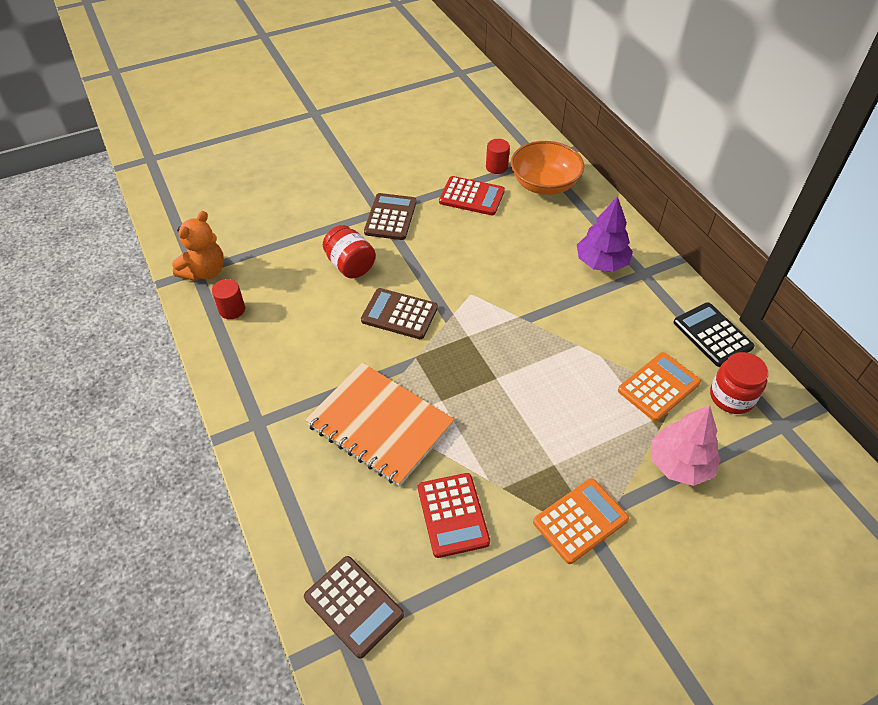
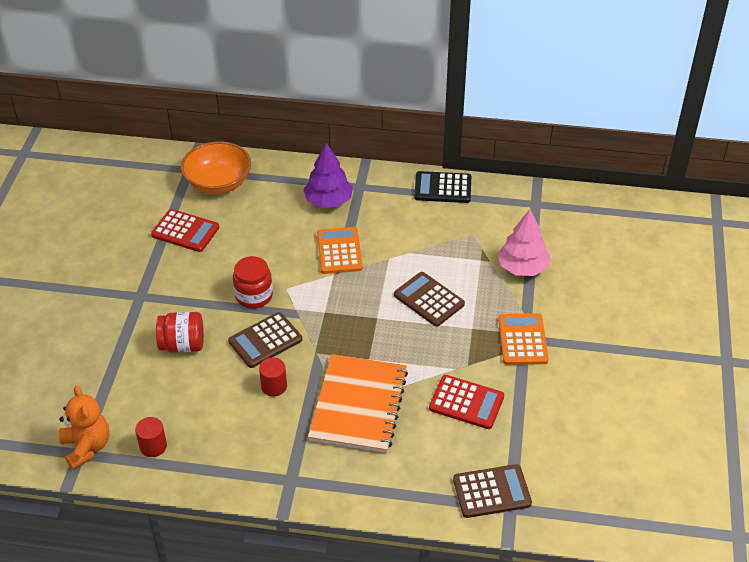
camera: 55 degrees left, 5 degrees down
(379, 425) = (359, 405): orange notebook -> orange notebook turned 60 degrees counterclockwise
(390, 217) = (154, 292): brown calculator -> brown calculator (429, 300)
(471, 197) = (185, 231): red calculator -> red calculator turned 60 degrees clockwise
(496, 167) = (168, 198): red cylinder -> red cylinder (274, 386)
(658, 387) = (459, 240): orange calculator -> orange calculator (339, 251)
(731, 397) = (496, 212): red jar -> red jar (254, 296)

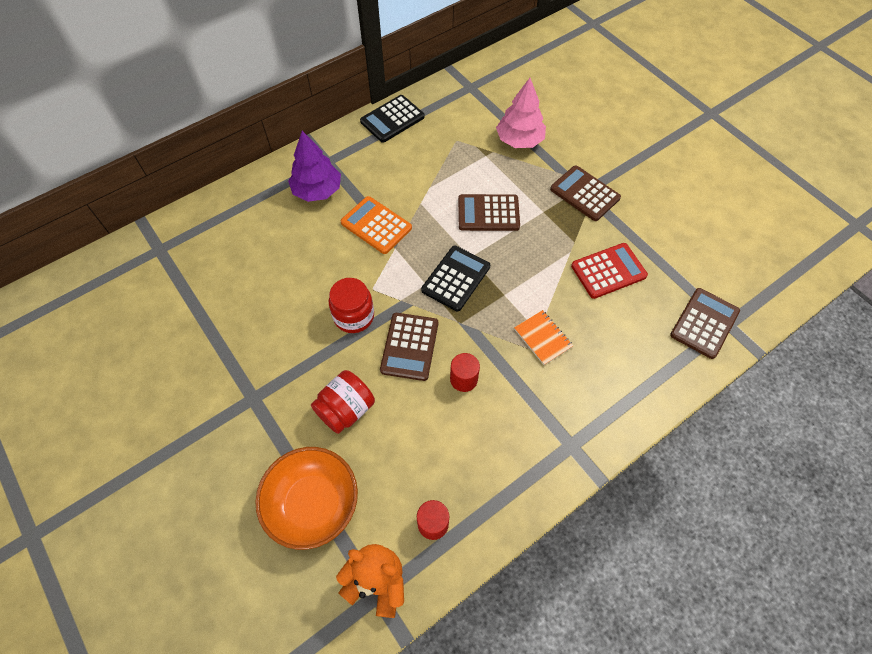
camera: 45 degrees left, 15 degrees up
(185, 231) = (224, 307): red calculator -> none
(218, 183) = (202, 242): orange bowl -> orange bowl (313, 504)
(349, 324) = (456, 278): none -> black calculator
(359, 405) = (543, 338): orange notebook -> orange notebook, size x0.45
(522, 340) = (584, 193): orange calculator -> brown calculator

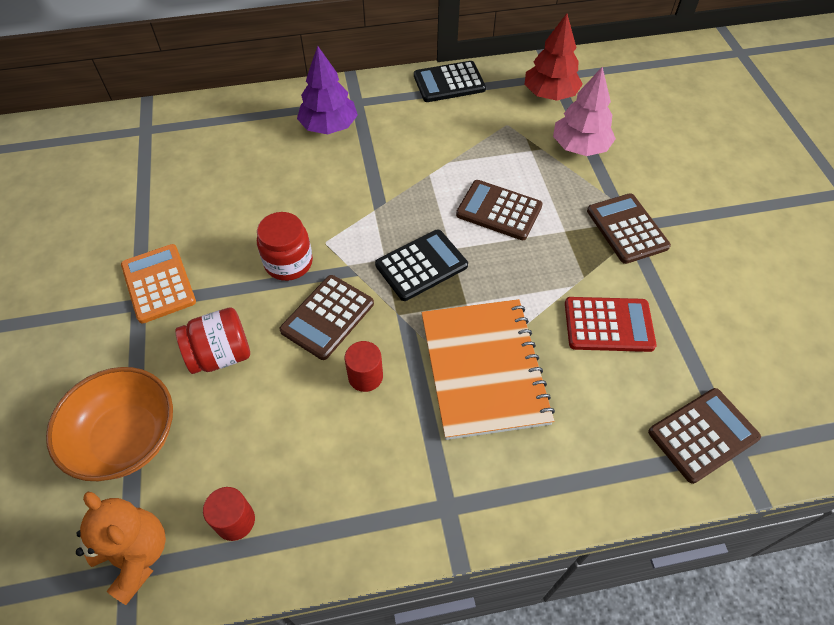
camera: 25 degrees right, 5 degrees down
(376, 225) = (368, 180): orange calculator -> orange calculator (158, 283)
(475, 104) = (550, 94): none -> red tree
(543, 338) = (484, 369): orange notebook -> orange notebook, size x2.21

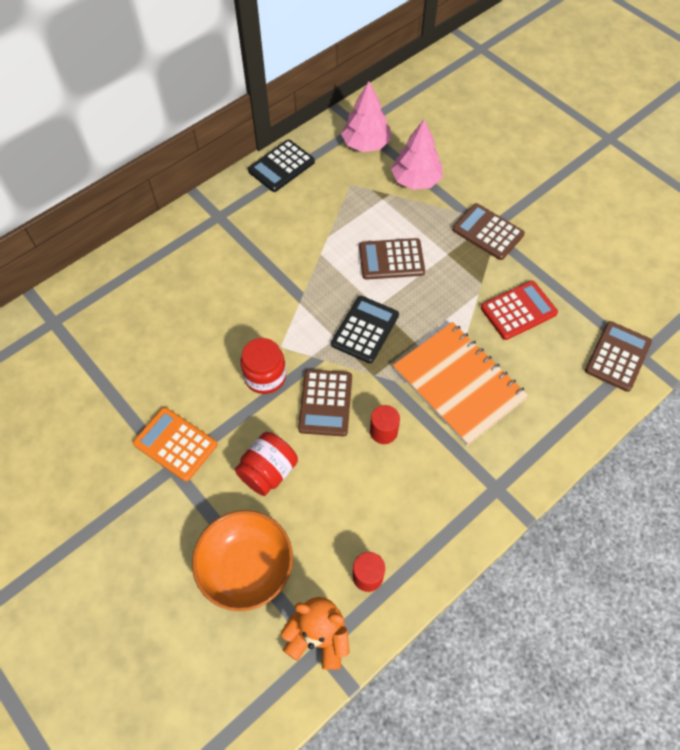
camera: 30 degrees left, 5 degrees up
(329, 126) = (212, 248): purple tree -> none
(550, 94) = (366, 144): red tree -> pink tree

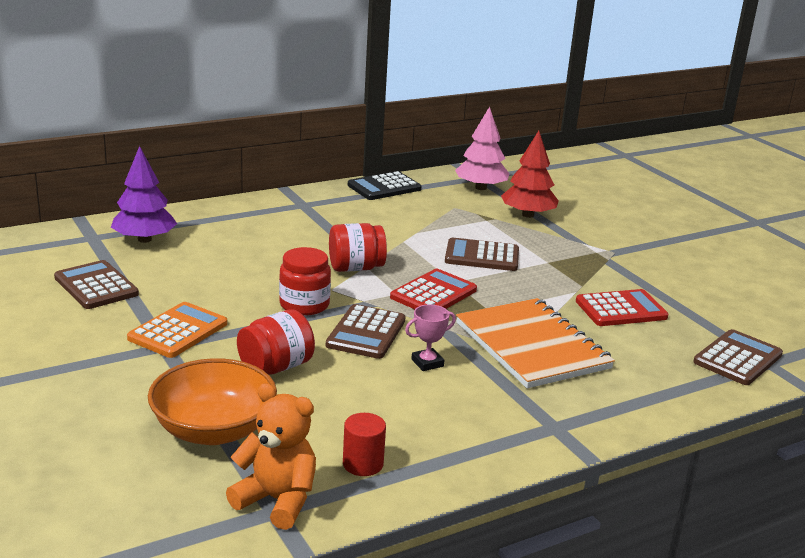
camera: 10 degrees right, 35 degrees down
(100, 313) = (144, 239): none -> purple tree
(175, 444) = (178, 331): orange calculator -> orange calculator turned 75 degrees clockwise
(292, 308) = (356, 268): none -> red jar
(365, 330) = (433, 294): black calculator -> red calculator
(383, 431) = (427, 363): red cylinder -> pink trophy
(416, 180) = (528, 215): pink tree -> red tree
(487, 232) = (599, 256): brown calculator -> brown calculator (96, 286)

